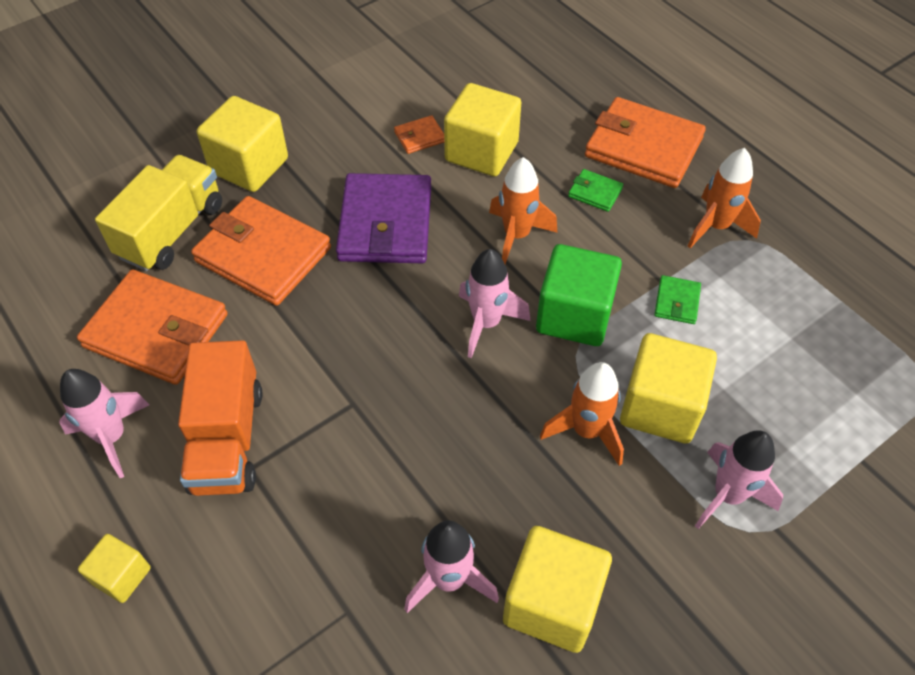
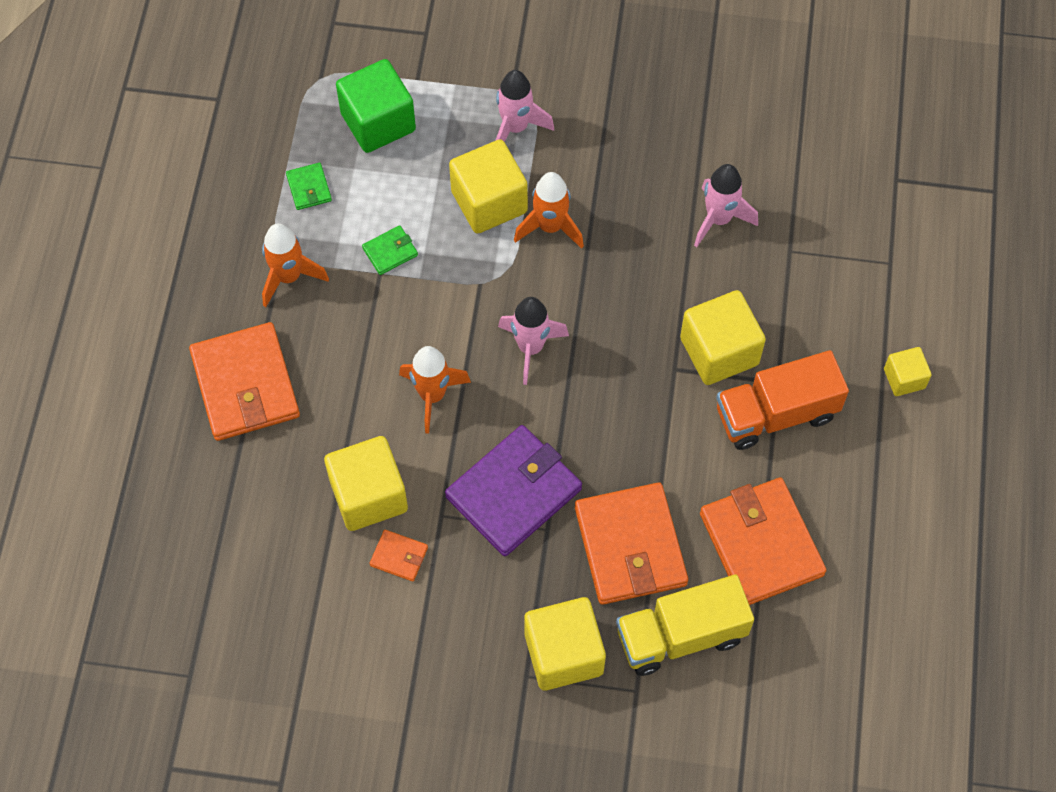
camera: 135 degrees left, 10 degrees up
(112, 437) = (850, 480): pink rocket -> none
(227, 439) = (776, 413): orange truck -> orange truck turned 150 degrees counterclockwise
(552, 602) = (675, 162): yellow cube -> yellow cube (719, 351)
(574, 315) = (467, 302): green cube -> green cube (378, 122)
(595, 192) = (333, 379): green wallet -> green wallet (309, 188)

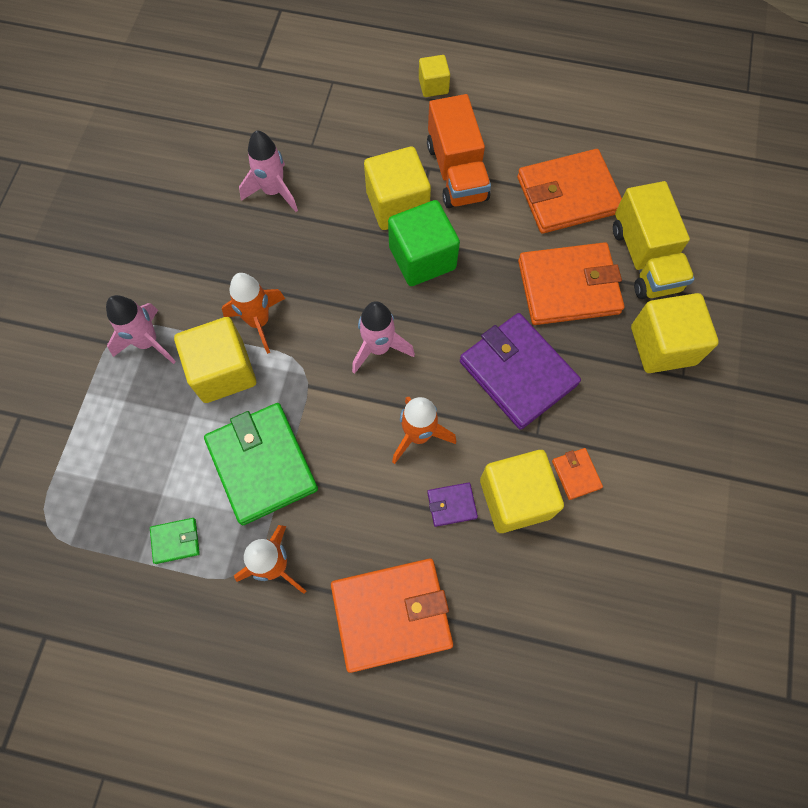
camera: 85 degrees left, 5 degrees up
(358, 433) = (451, 505): none -> purple wallet
(378, 122) = (113, 468): green cube -> green cube (422, 258)
(390, 252) = (262, 464): green wallet -> green wallet, size x2.28
(399, 556) = (576, 474): orange wallet -> orange wallet turned 45 degrees counterclockwise

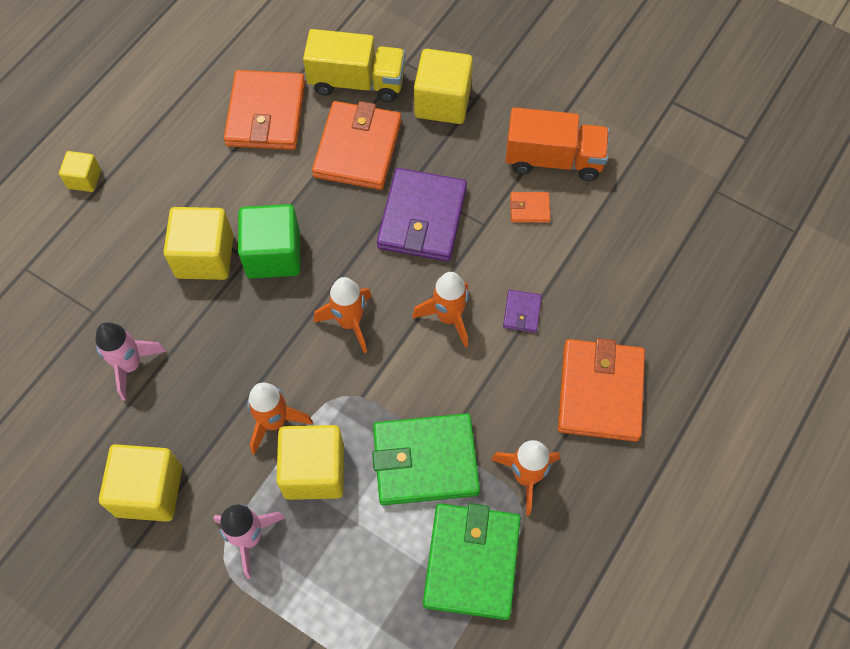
camera: 70 degrees left, 5 degrees down
(175, 541) = (472, 562): green wallet -> green wallet, size x2.28
(378, 348) = (349, 322): pink rocket -> orange rocket
(456, 172) = (194, 194): orange truck -> orange truck (553, 159)
(515, 498) = (533, 261): yellow cube -> yellow cube (149, 491)
(518, 373) = (422, 218): purple wallet -> purple wallet turned 60 degrees counterclockwise

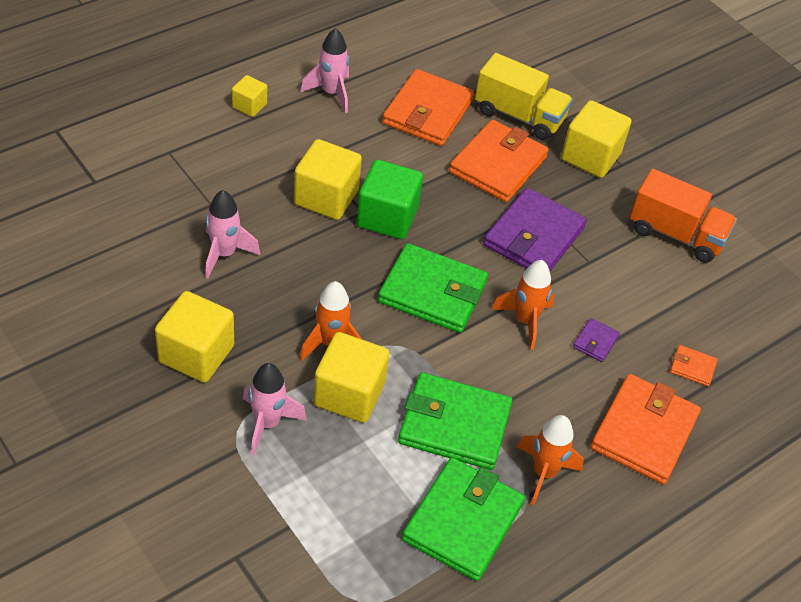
camera: 15 degrees right, 15 degrees down
(161, 130) = (331, 93): none -> pink rocket
(349, 322) = (432, 292): orange rocket -> green wallet
(529, 208) = (637, 264): orange wallet -> orange wallet (692, 367)

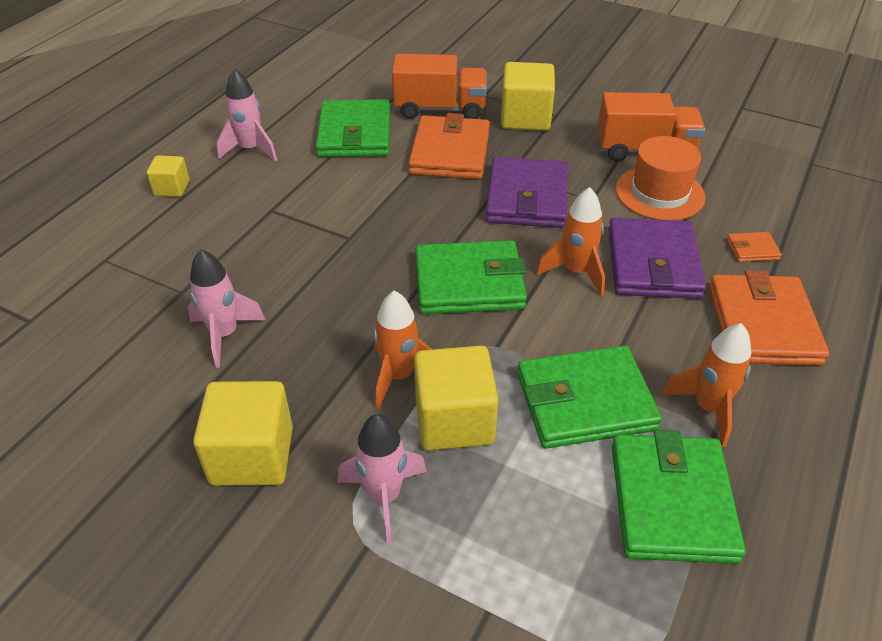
camera: 20 degrees left, 5 degrees down
(326, 197) = (303, 239): yellow cube -> none
(387, 217) = (376, 233): green cube -> none
(427, 112) = (354, 134): orange wallet -> green wallet
(519, 116) = (440, 109): yellow truck -> orange truck
(595, 342) = (653, 263): purple wallet -> purple wallet, size x2.28
(654, 281) = (659, 193): none -> orange hat

